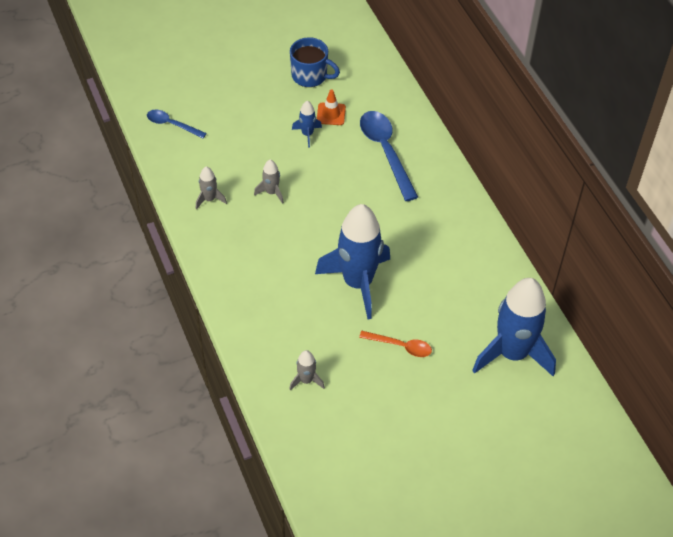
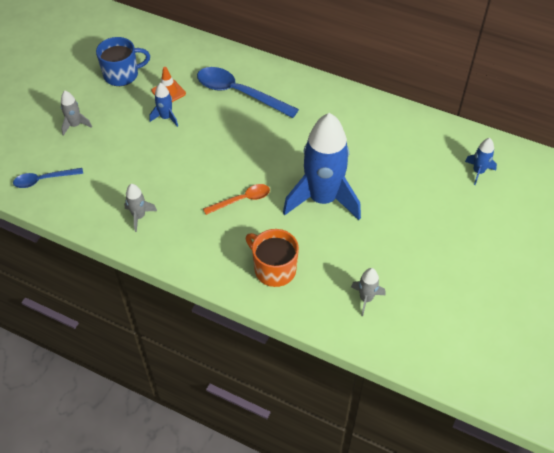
camera: 40 degrees left, 0 degrees up
(263, 308) = (274, 269): none -> orange mug
(271, 192) = (184, 178): grey rocket -> grey rocket (75, 125)
(400, 346) = (402, 222): orange spoon -> orange spoon (242, 200)
(512, 353) = (478, 172): blue rocket -> blue rocket, size x0.42

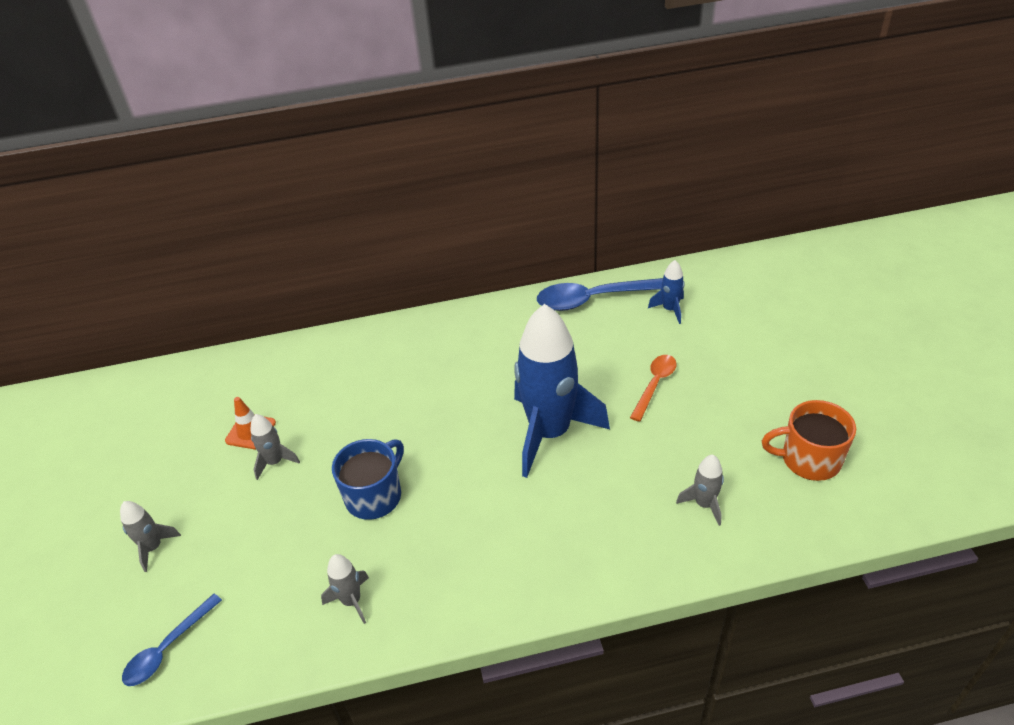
camera: 35 degrees left, 10 degrees down
(122, 74) = (167, 448): blue mug -> blue mug (374, 496)
(166, 117) = (275, 462): blue rocket -> grey rocket
(239, 93) = (342, 382): blue spoon -> blue spoon (597, 299)
(242, 200) = (462, 494): orange spoon -> orange spoon (655, 385)
(274, 269) = (576, 544): orange mug -> orange mug (809, 459)

